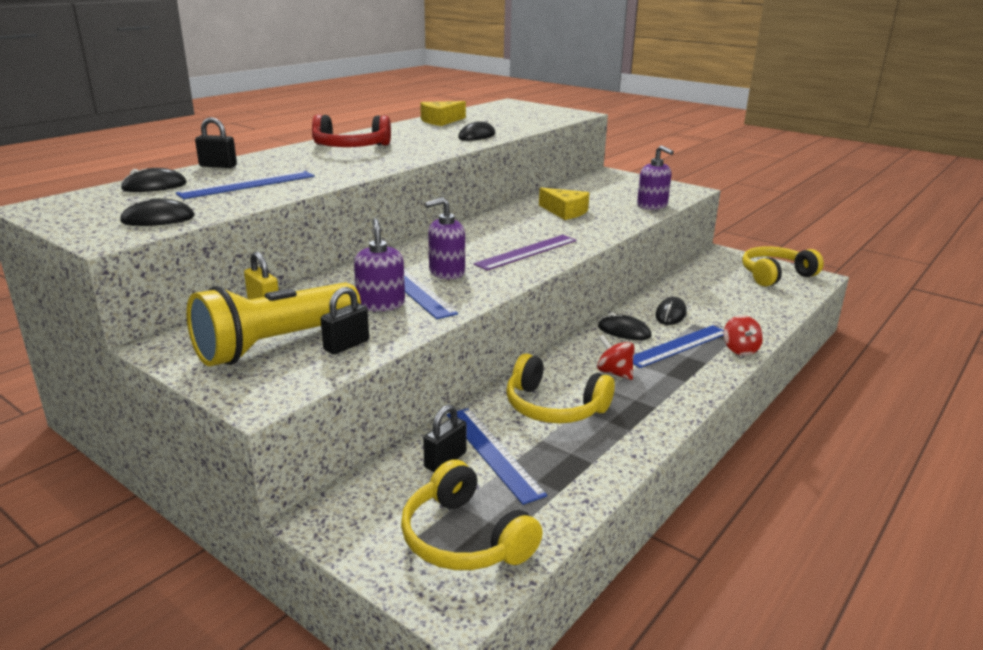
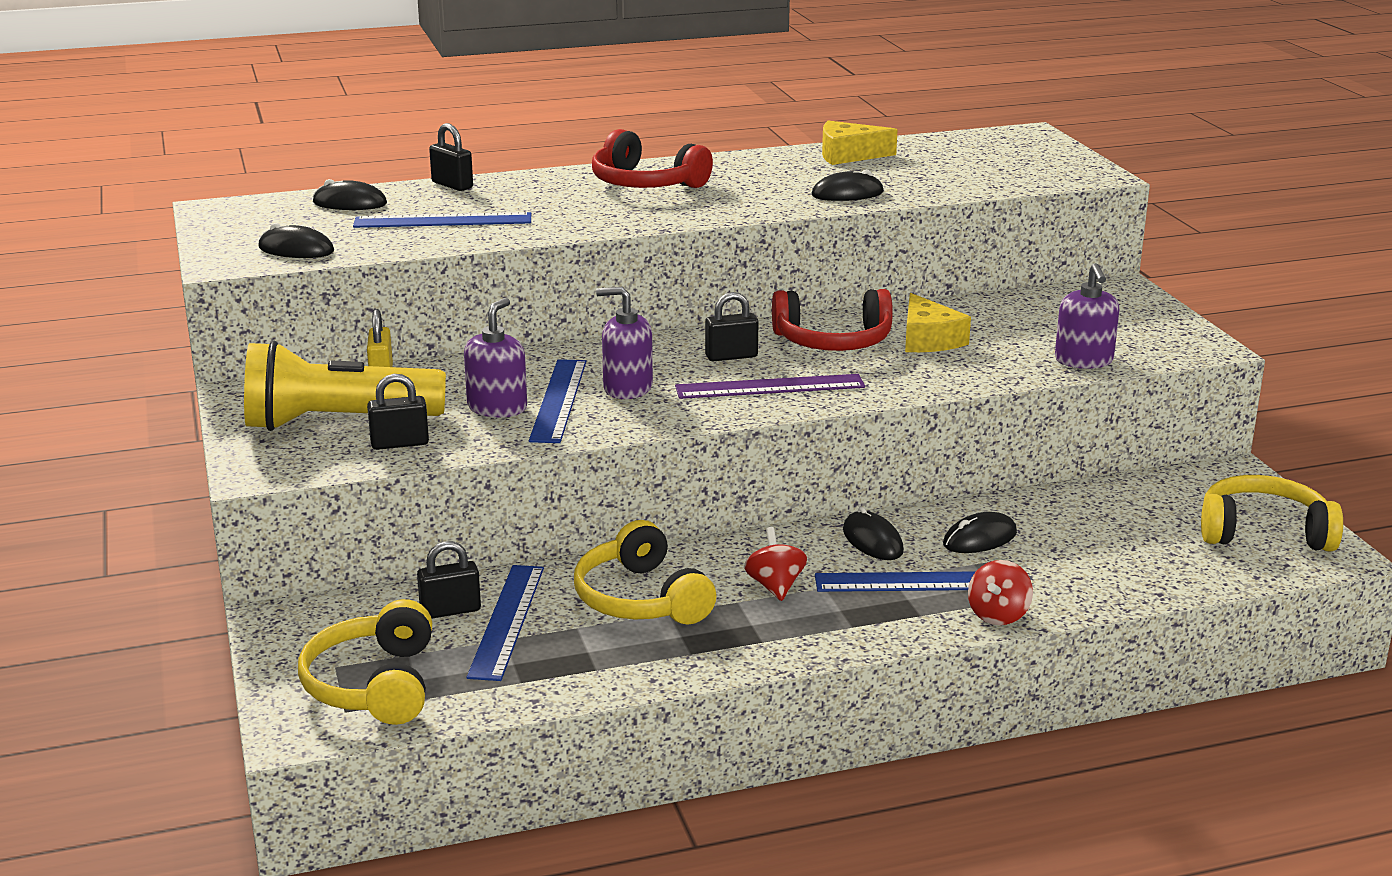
camera: 35 degrees right, 0 degrees up
(478, 242) = (731, 356): none -> black padlock
(519, 222) = (833, 341): none -> red headphones

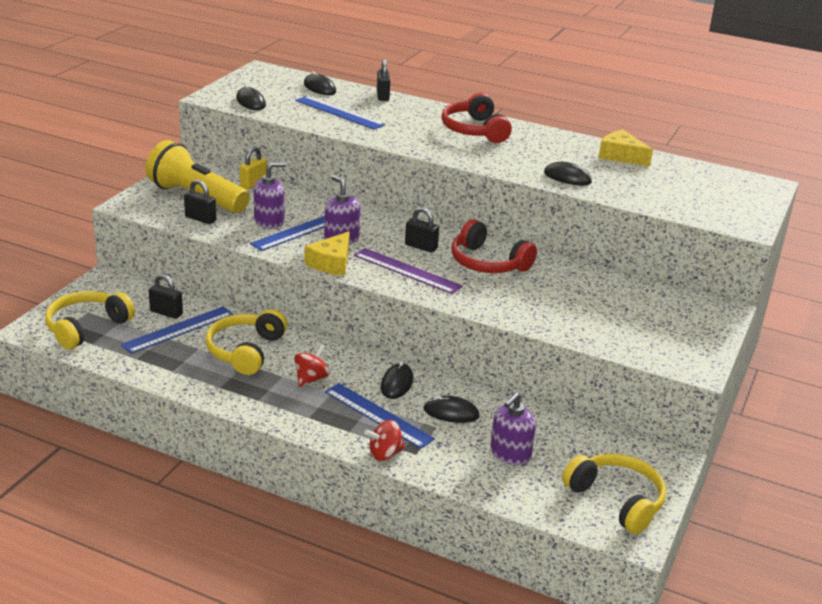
camera: 40 degrees right, 5 degrees up
(928, 339) = (540, 285): yellow cheese -> yellow cheese (332, 263)
(1083, 361) = (603, 338): purple soap dispenser -> purple soap dispenser (510, 454)

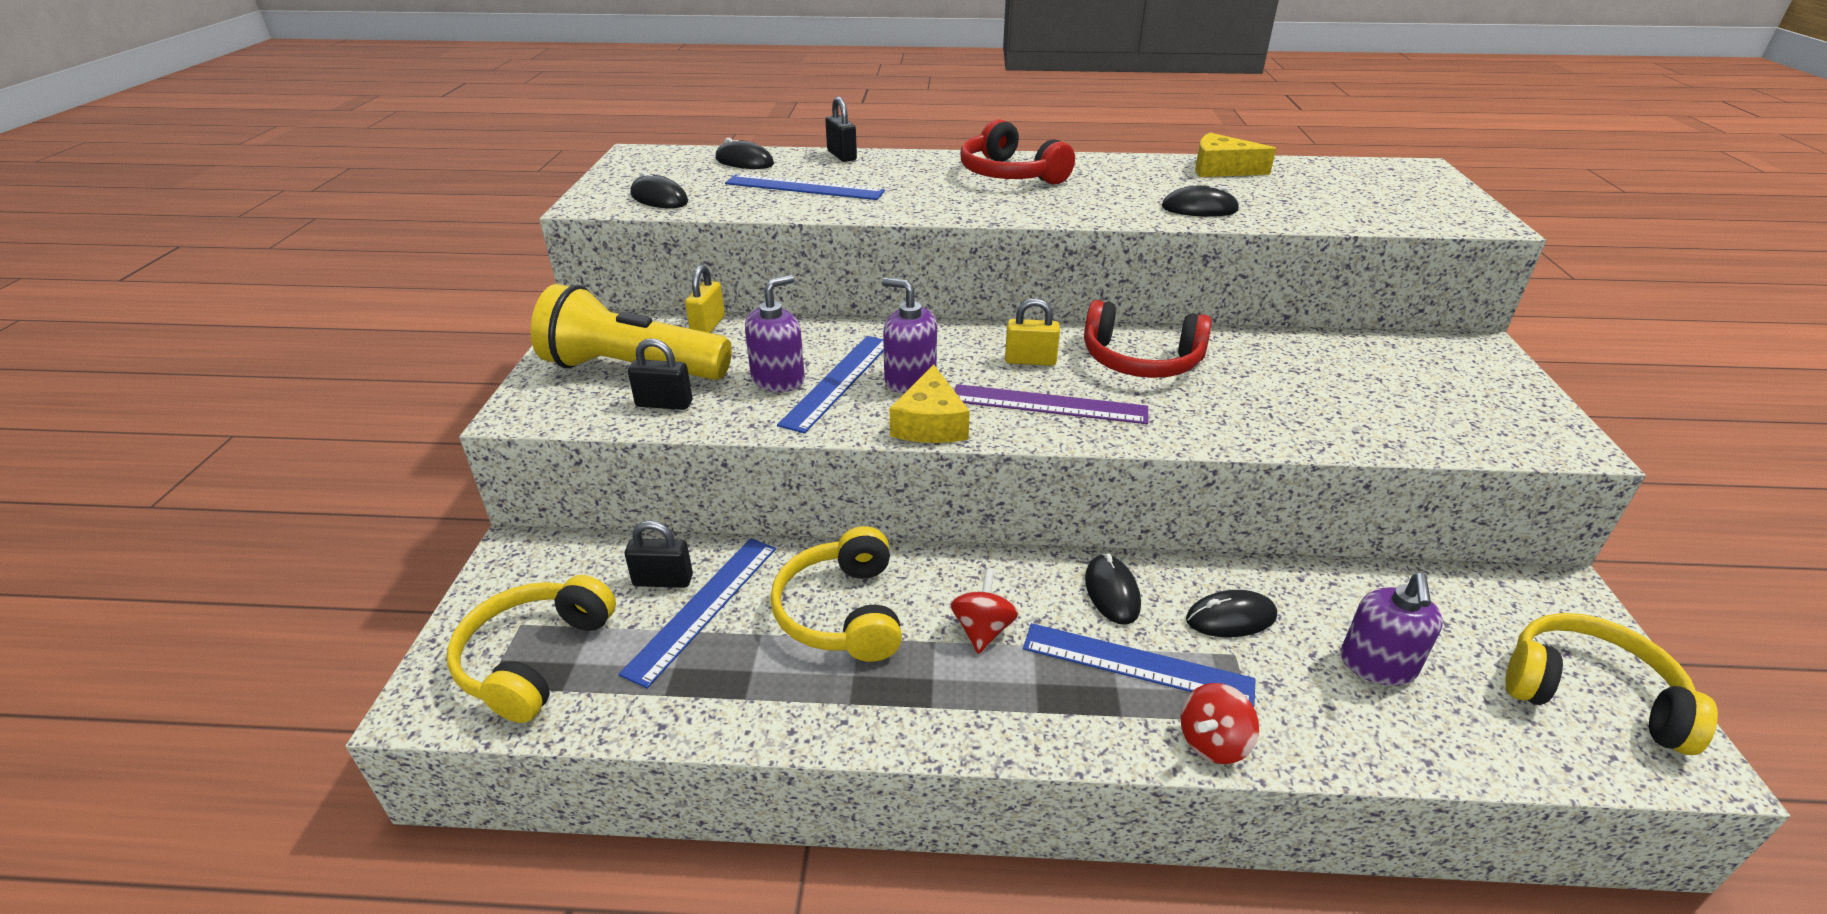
camera: 20 degrees left, 5 degrees up
(421, 247) = (1030, 361): black padlock -> yellow padlock

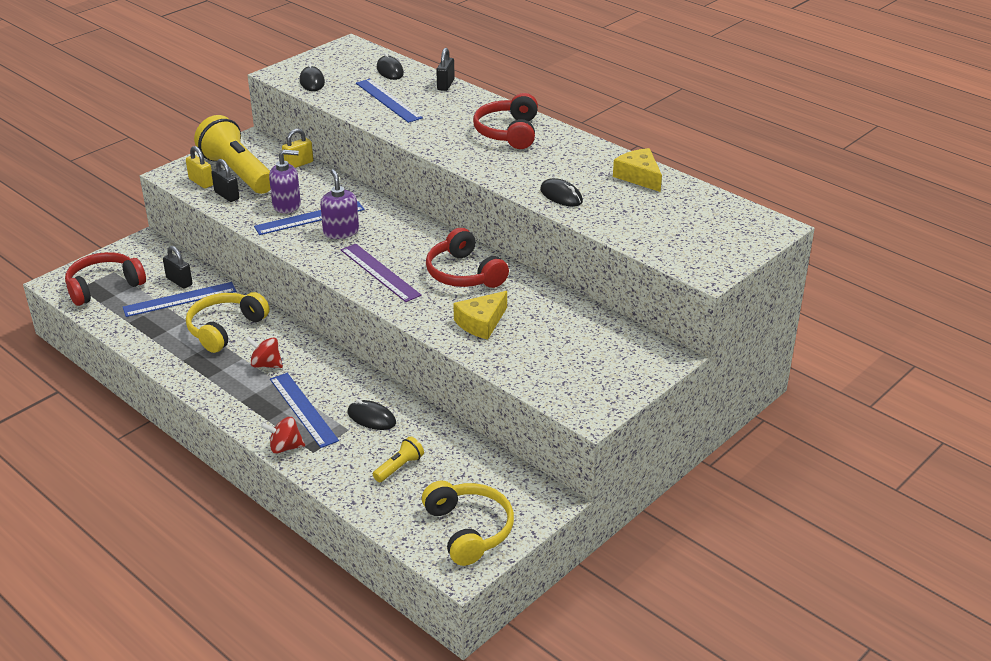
camera: 40 degrees right, 0 degrees up
(535, 659) = (104, 286): yellow headphones -> red headphones
(930, 423) = (315, 255): yellow cheese -> yellow cheese (481, 323)
(982, 630) = (266, 364): red spinning top -> red spinning top turned 120 degrees counterclockwise
(1030, 361) = (411, 248): yellow padlock -> yellow padlock (201, 182)
(1112, 592) = (340, 381): black mouse -> none
(1377, 665) = (399, 467): purple soap dispenser -> yellow flashlight

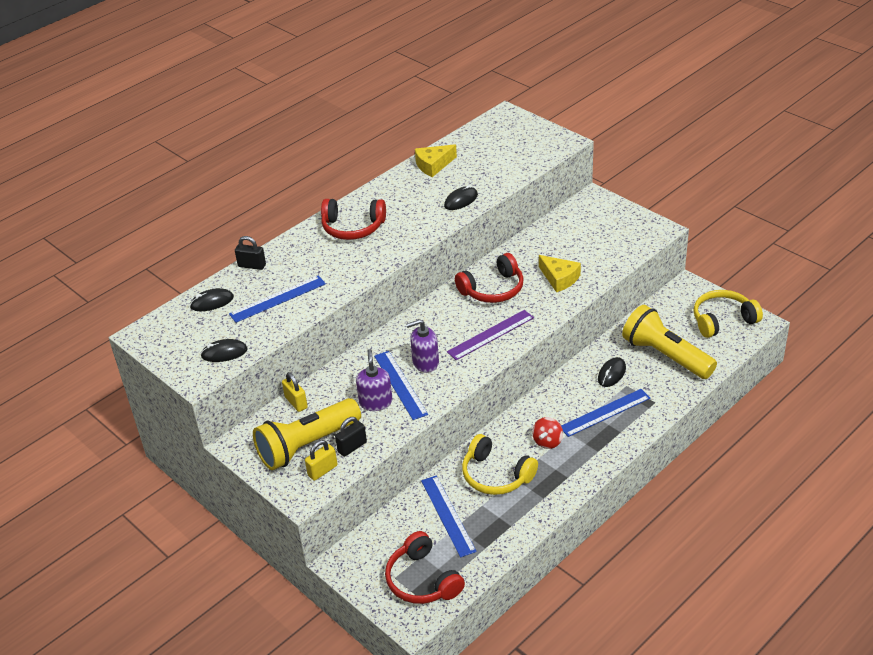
camera: 85 degrees left, 5 degrees up
(179, 281) = (417, 521): black padlock -> none
(285, 447) = (652, 418): red spinning top -> none
(399, 467) = (665, 356): yellow flashlight -> yellow flashlight, size x2.34

